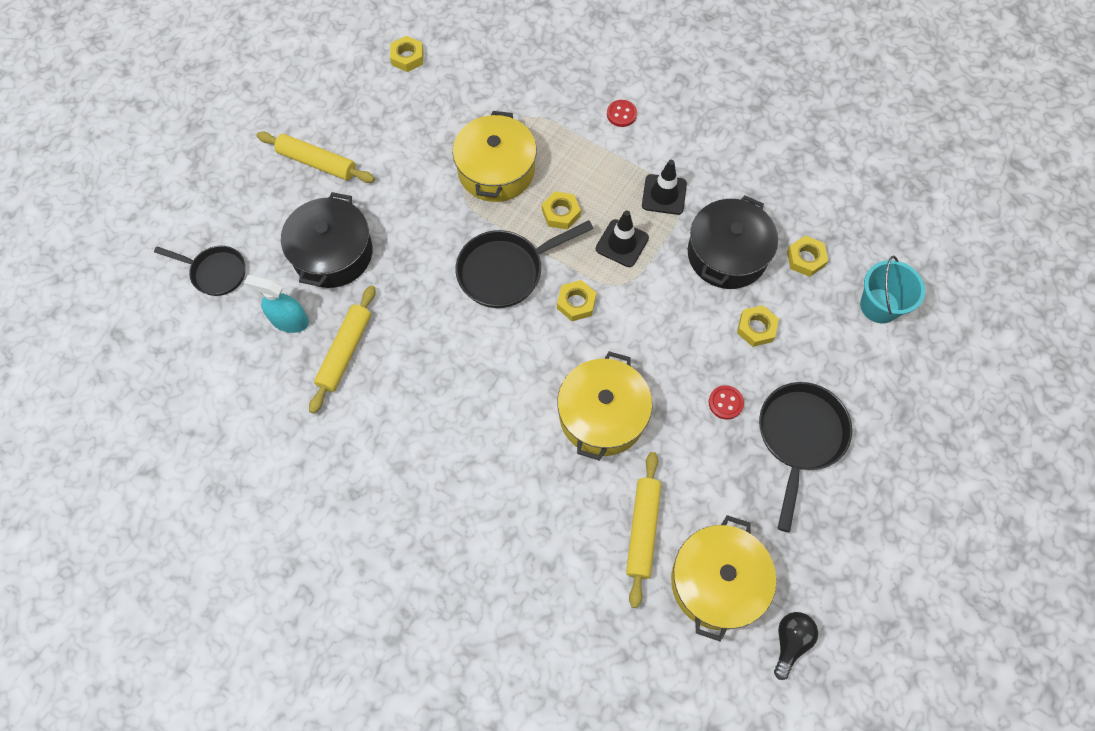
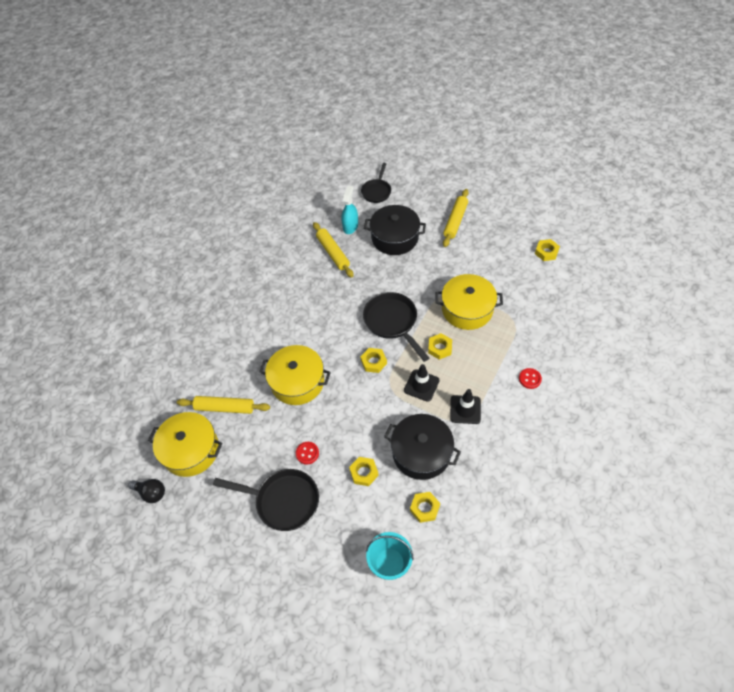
camera: 90 degrees right, 10 degrees down
(345, 352) = (333, 253): yellow rolling pin -> yellow rolling pin turned 45 degrees clockwise

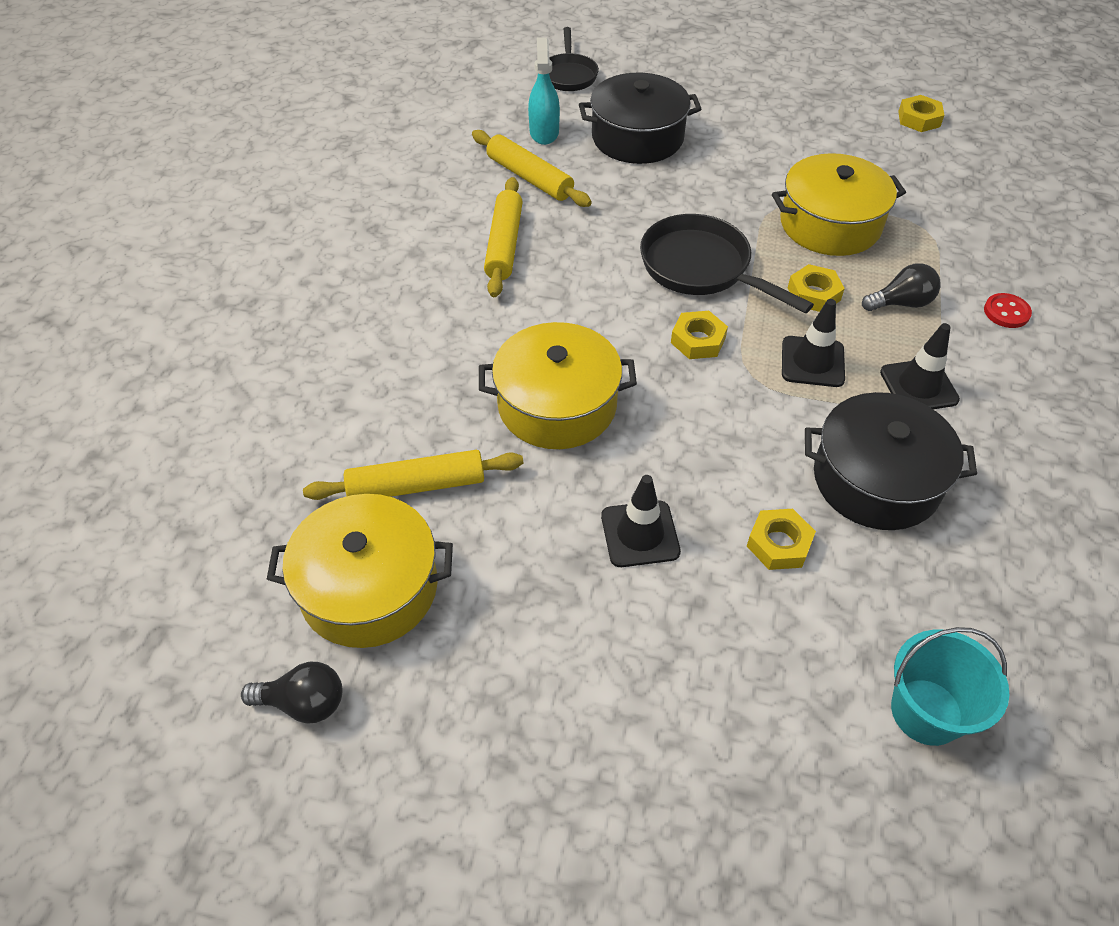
camera: 20 degrees left, 5 degrees down
(283, 501) = (629, 643): black pan -> none
(307, 453) = (640, 534): red button -> black traffic cone
(424, 508) = (939, 582): yellow nut -> none
(455, 221) = (735, 98): yellow rolling pin -> yellow rolling pin (504, 244)
(480, 362) = (901, 303): none -> black light bulb

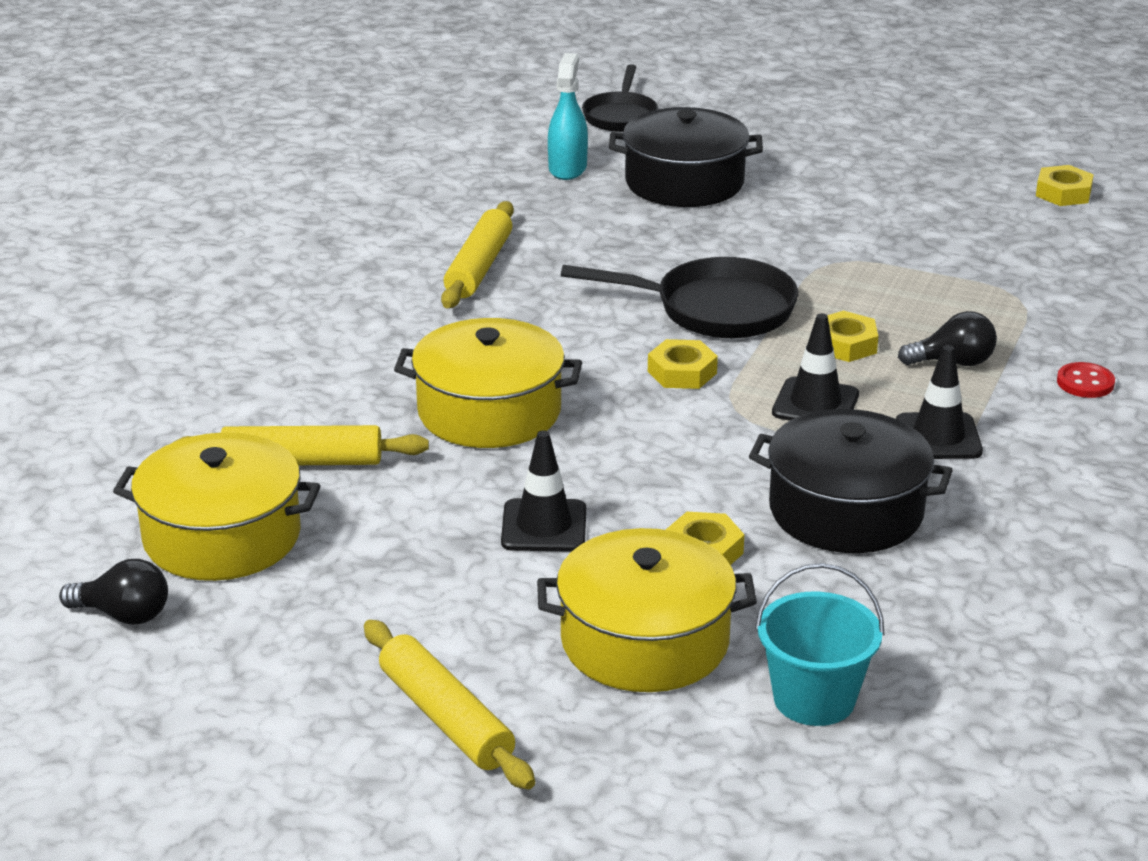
camera: 10 degrees right, 20 degrees down
(529, 178) = (533, 209): yellow rolling pin -> yellow rolling pin (445, 718)
(701, 268) = (714, 309): black pan -> black pan turned 135 degrees clockwise
(830, 224) = (896, 283): yellow pot -> yellow pot (645, 641)

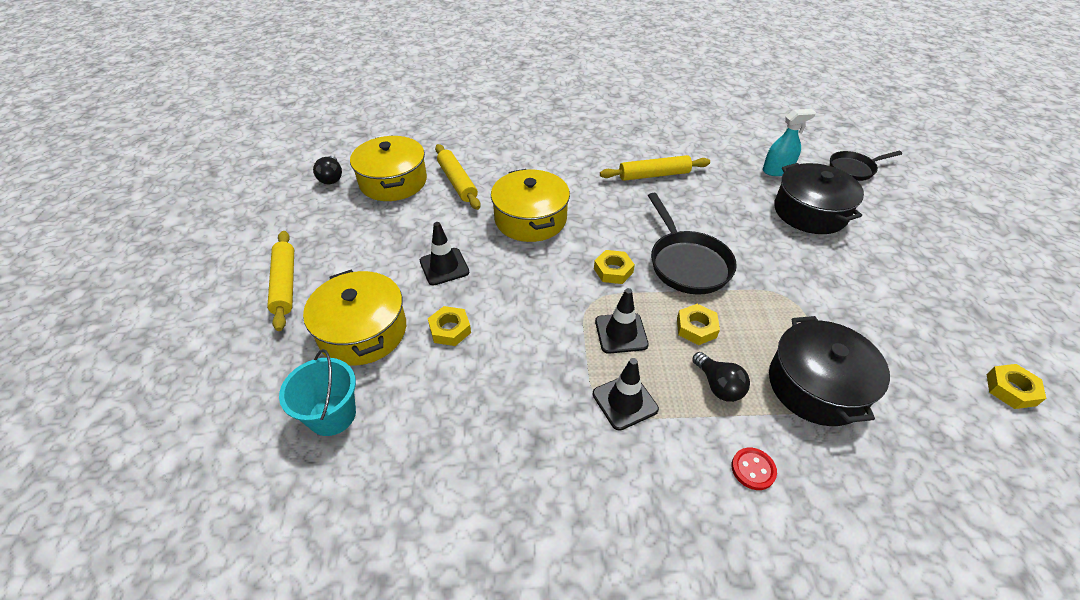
camera: 65 degrees right, 15 degrees up
(445, 718) = (285, 284): yellow rolling pin -> yellow rolling pin turned 45 degrees counterclockwise
(846, 511) = (518, 378): black pot -> black pot (816, 386)

